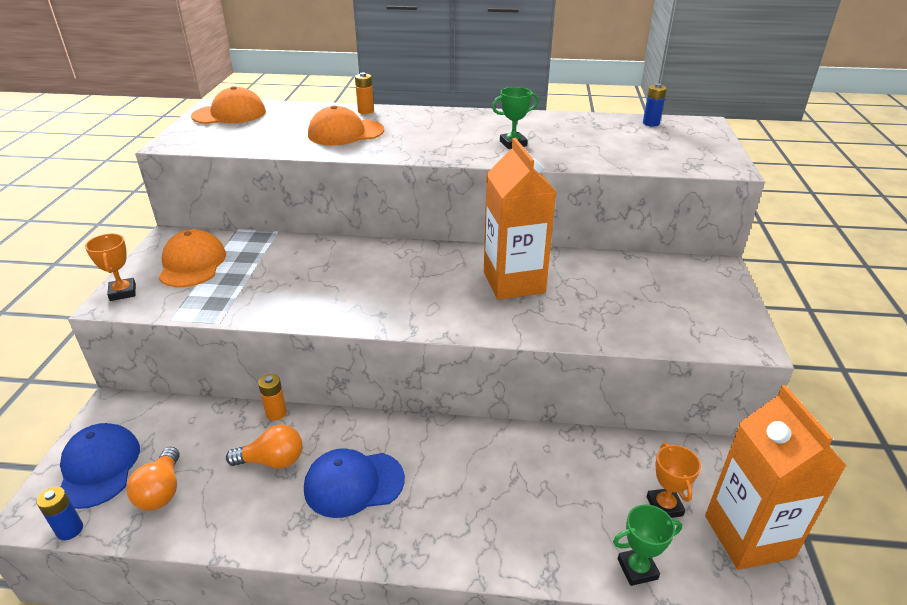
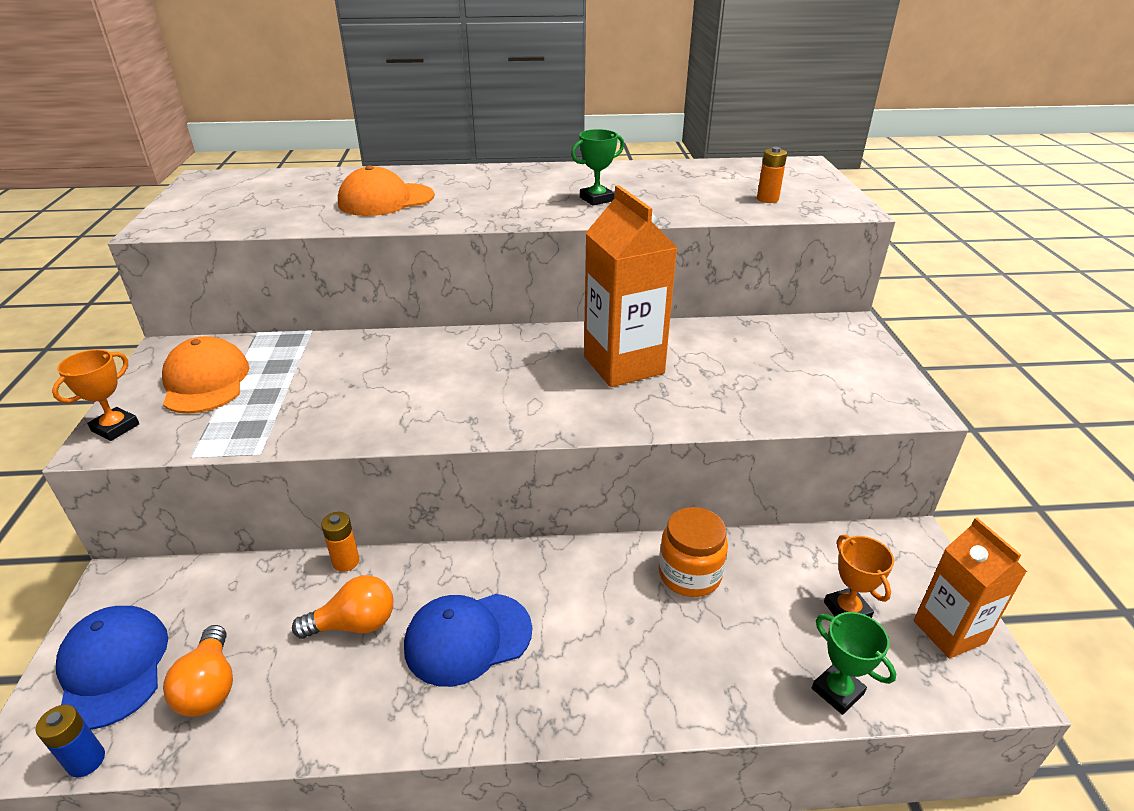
camera: 10 degrees left, 0 degrees up
(123, 292) = (115, 428): orange trophy -> orange trophy turned 60 degrees clockwise
(229, 114) = (226, 187): orange cap -> none
(366, 111) = (403, 174): orange battery -> orange battery (767, 199)
(540, 459) = (689, 574): none -> orange jar
(637, 569) = (837, 691): green trophy -> green trophy turned 75 degrees clockwise
(651, 123) = (746, 167): blue battery -> none
(748, 536) = (949, 632): orange carton -> orange carton, size x0.66

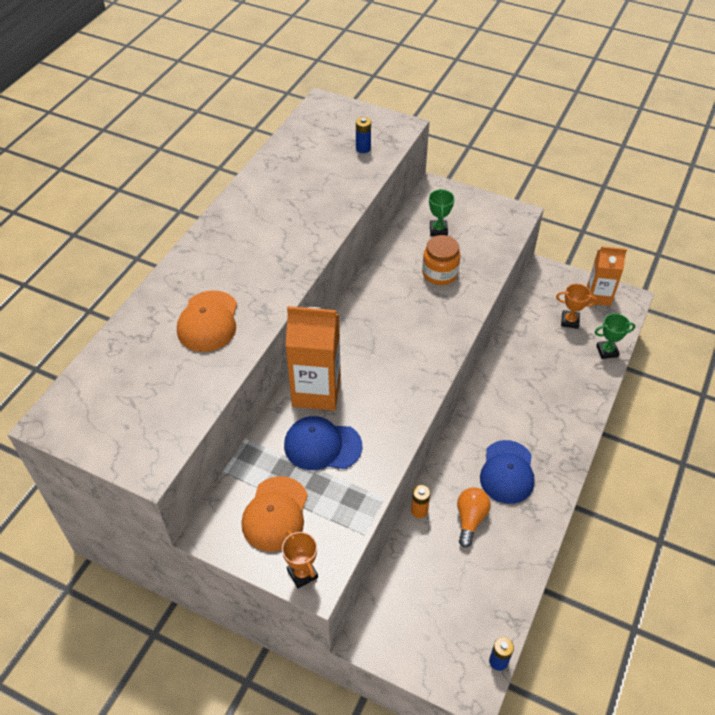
camera: 60 degrees left, 15 degrees up
(113, 667) = (438, 644): blue cap -> blue cap (322, 445)
(206, 381) = (275, 514): orange cap -> orange cap turned 90 degrees counterclockwise
(210, 686) = (478, 597): orange light bulb -> none
(596, 199) = (299, 218): green trophy -> green trophy (438, 230)
(623, 365) = (406, 299): orange carton -> orange carton (316, 391)
(689, 574) = (517, 364): orange jar -> orange jar (440, 273)
(767, 199) = (363, 148): orange battery -> blue battery

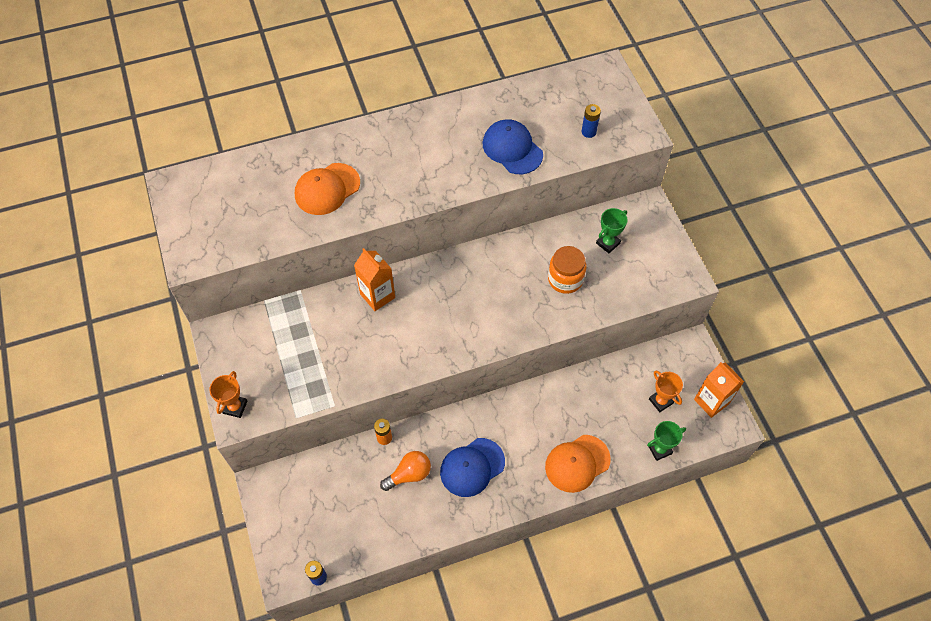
camera: 45 degrees right, 10 degrees up
(275, 514) = (262, 355): orange cap -> orange cap (577, 463)
(316, 391) = (377, 296): orange carton -> orange carton, size x0.66
(322, 445) = (338, 336): blue cap -> blue cap (512, 149)
(607, 351) = (659, 449): green trophy -> green trophy turned 60 degrees counterclockwise

